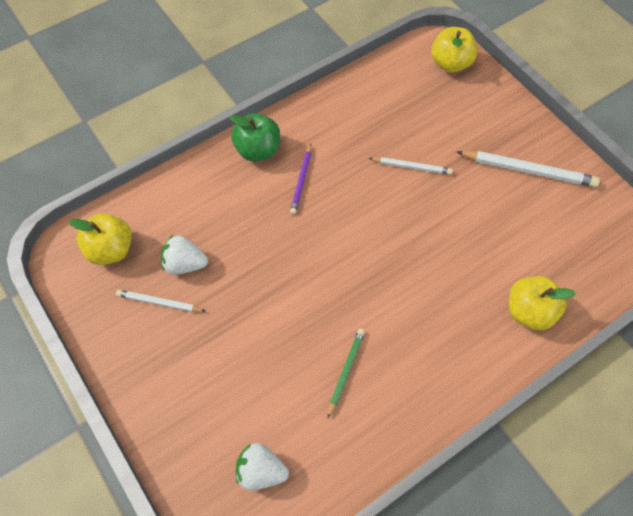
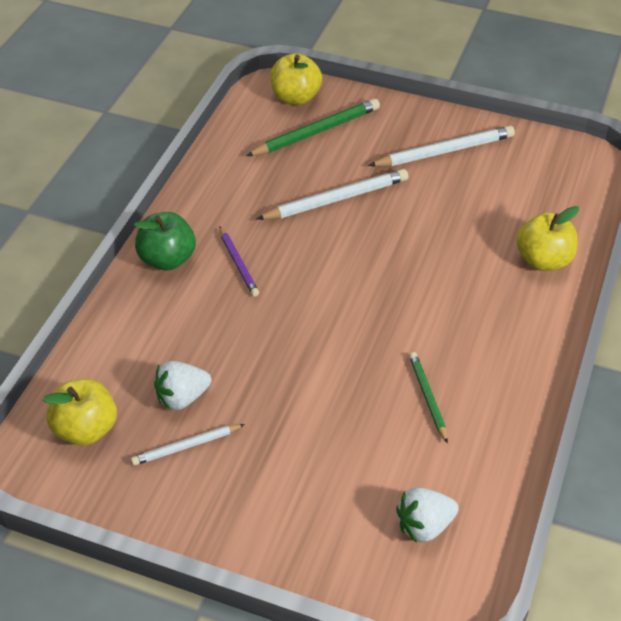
camera: 35 degrees left, 15 degrees down
(412, 167) = (336, 199): white pencil -> white pencil, size x1.68
(442, 101) = (316, 132): none -> green pencil

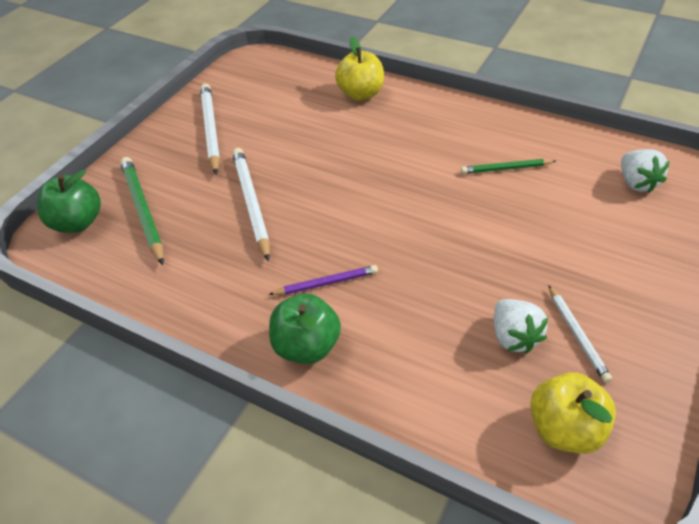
camera: 80 degrees left, 0 degrees up
(295, 97) = (77, 222): yellow apple -> green apple

